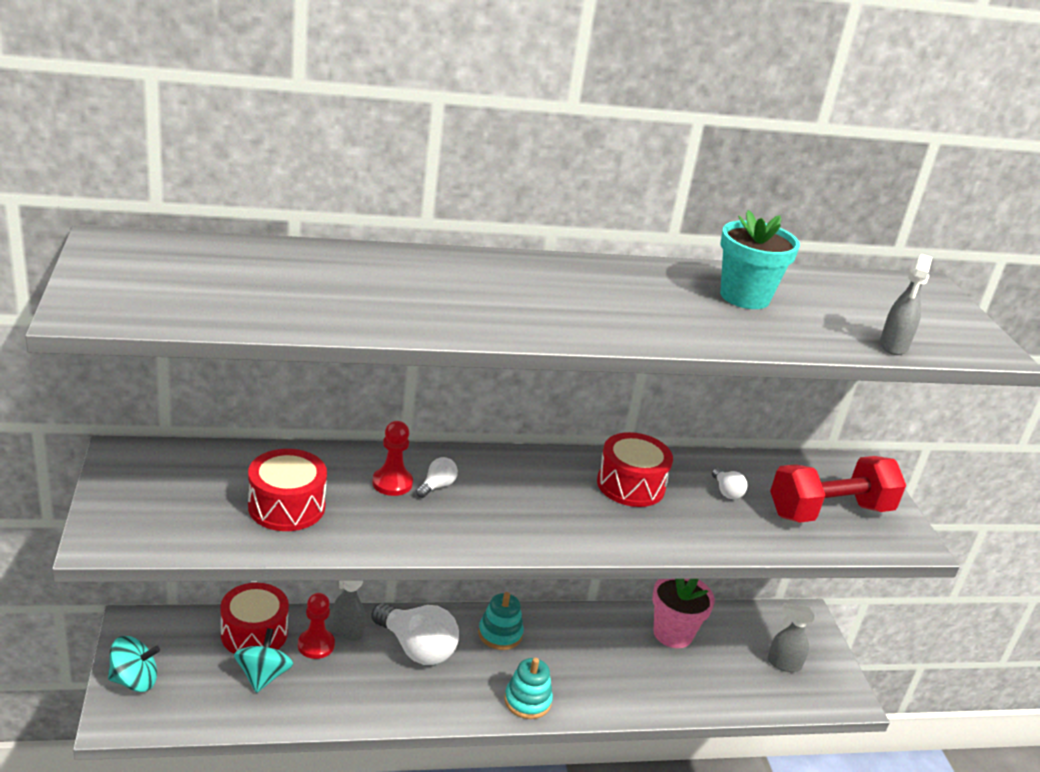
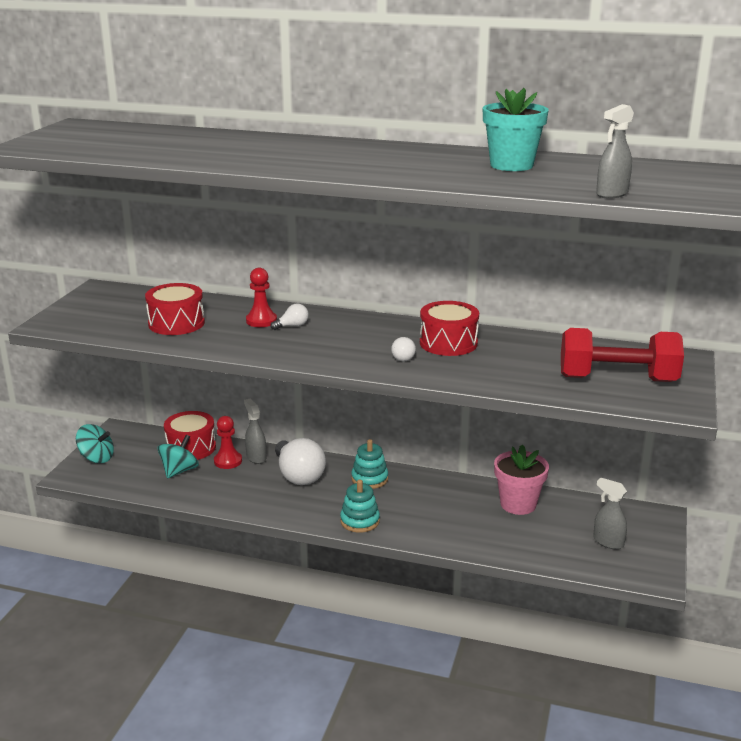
camera: 30 degrees right, 5 degrees down
(726, 492) = (530, 356): white light bulb -> white light bulb (403, 357)

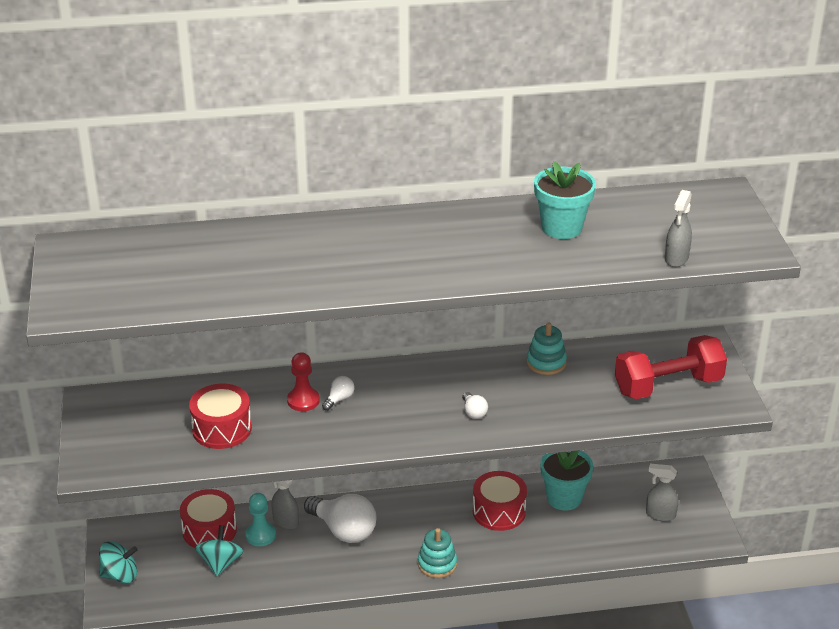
camera: 25 degrees left, 10 degrees up
(228, 461) = (260, 535): red pawn -> turquoise pawn
(369, 479) = (414, 512): turquoise stacking toy -> turquoise stacking toy (546, 362)
(448, 343) = (499, 381): red drum -> red drum (499, 511)
(518, 504) = (564, 498): pink flower pot -> turquoise flower pot

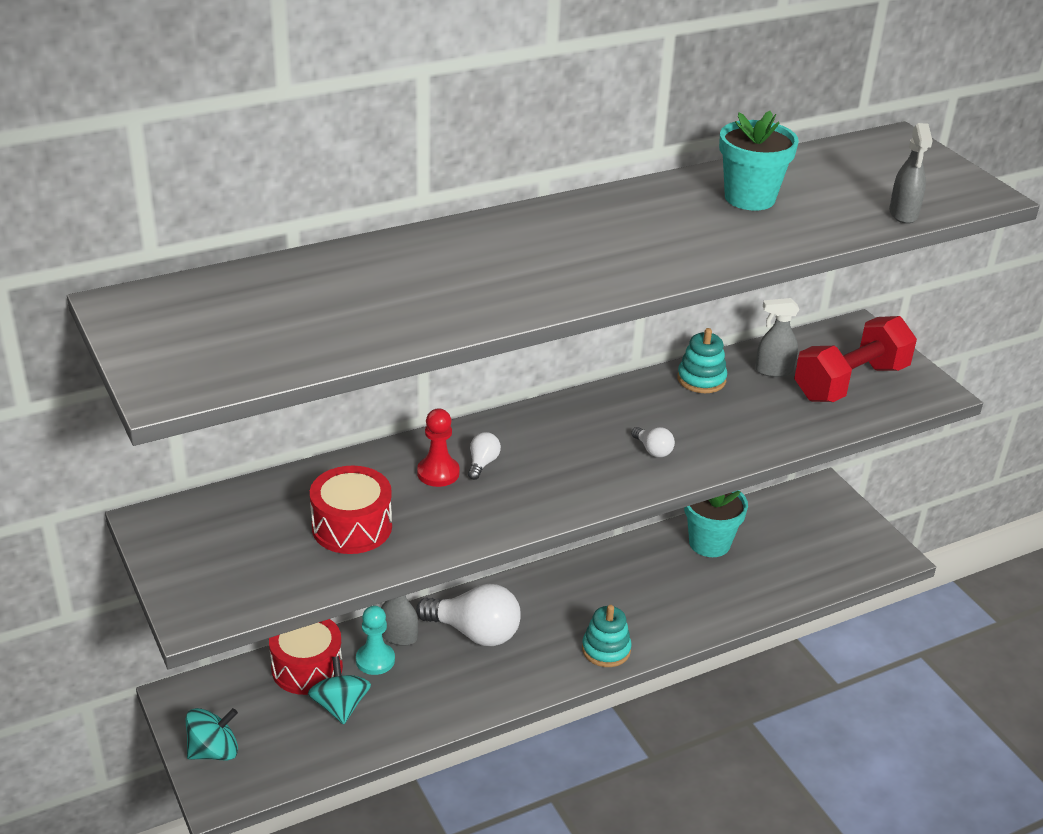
camera: 20 degrees left, 0 degrees up
(499, 511) = (645, 573): red drum -> none
(660, 515) = (822, 541): grey spray bottle -> grey spray bottle (773, 370)

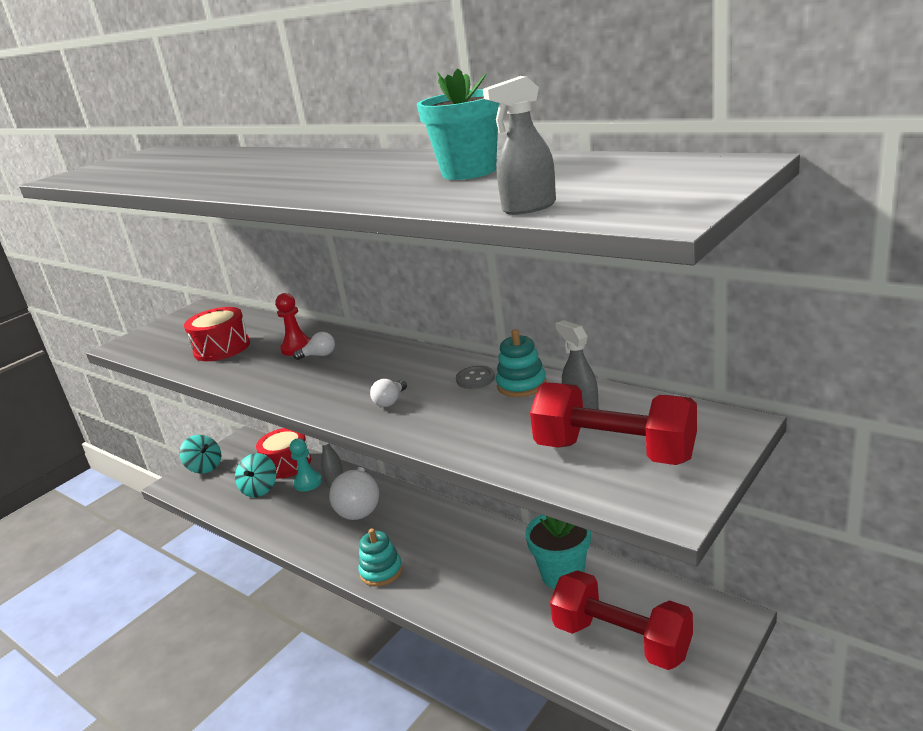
camera: 70 degrees right, 10 degrees down
(340, 706) = (260, 489): turquoise spinning top -> turquoise spinning top turned 135 degrees clockwise
(662, 396) = (475, 379): none -> grey button
(807, 547) = (621, 640): none -> red dumbbell

